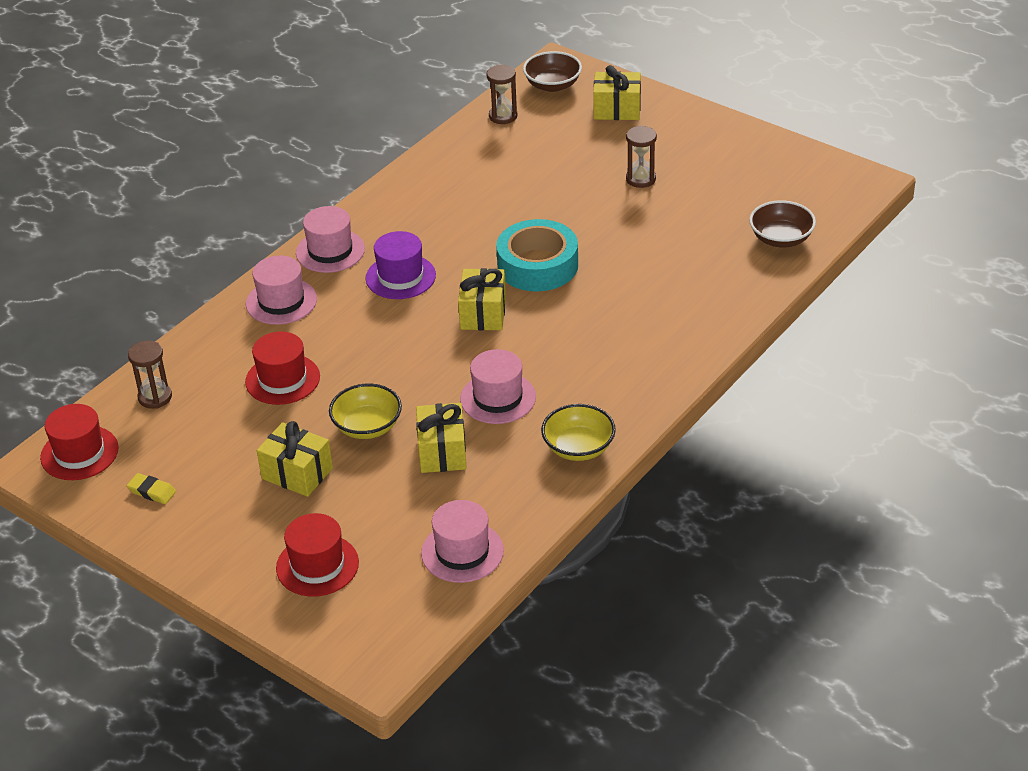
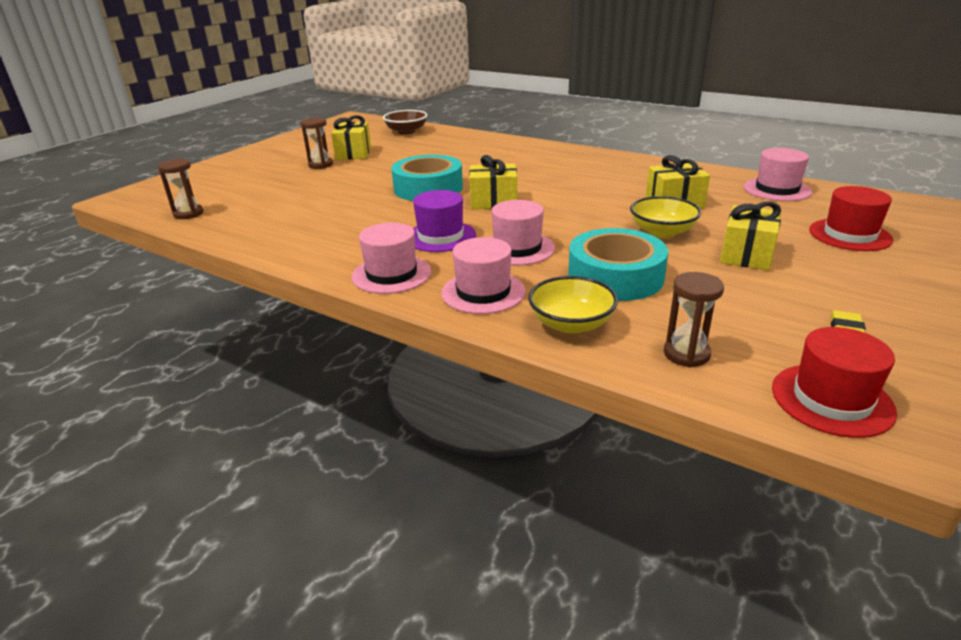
camera: 95 degrees left, 10 degrees down
(282, 379) = (615, 277): red hat -> turquoise tape
(498, 398) = (599, 190): pink hat -> pink hat (517, 248)
(553, 85) = (153, 198): brown bowl -> none
(578, 448) = (641, 166): yellow bowl -> yellow bowl (571, 324)
(617, 109) = (215, 176): yellow gift -> yellow gift (353, 153)

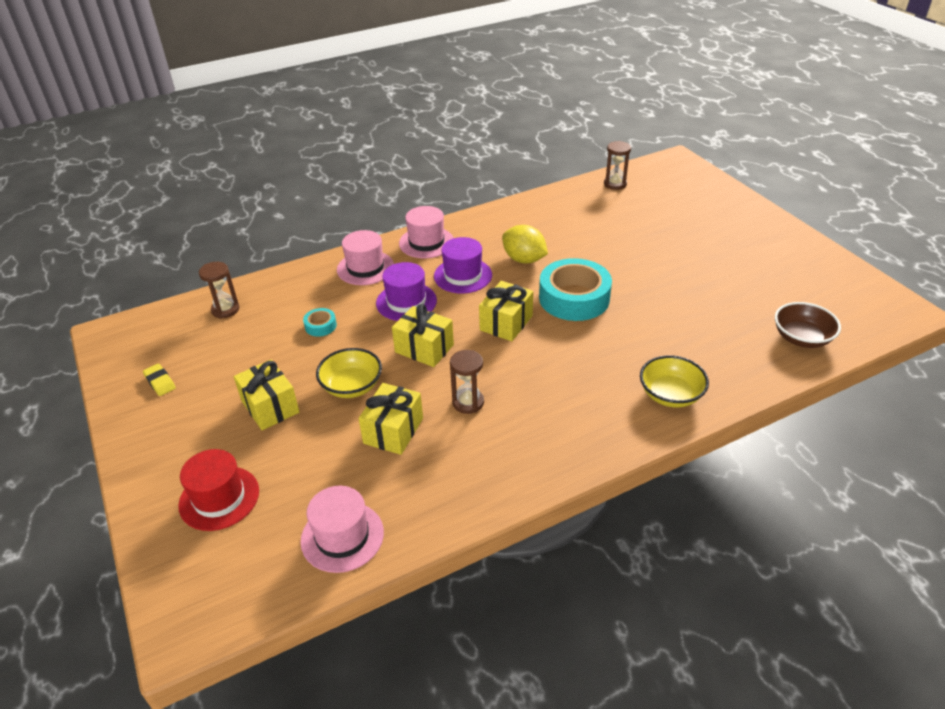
camera: 120 degrees right, 10 degrees up
(320, 165) = (698, 255): brown hourglass -> brown hourglass (468, 402)
(353, 153) = (726, 281): yellow gift -> yellow gift (424, 348)
(383, 218) = (524, 259): none -> yellow lemon
(517, 248) = (406, 302): pink hat -> purple hat
(571, 324) = (297, 285): yellow bowl -> yellow bowl (670, 395)
(615, 277) = (320, 326): turquoise tape -> turquoise tape, size x0.44
(832, 399) = (142, 334): red hat -> none

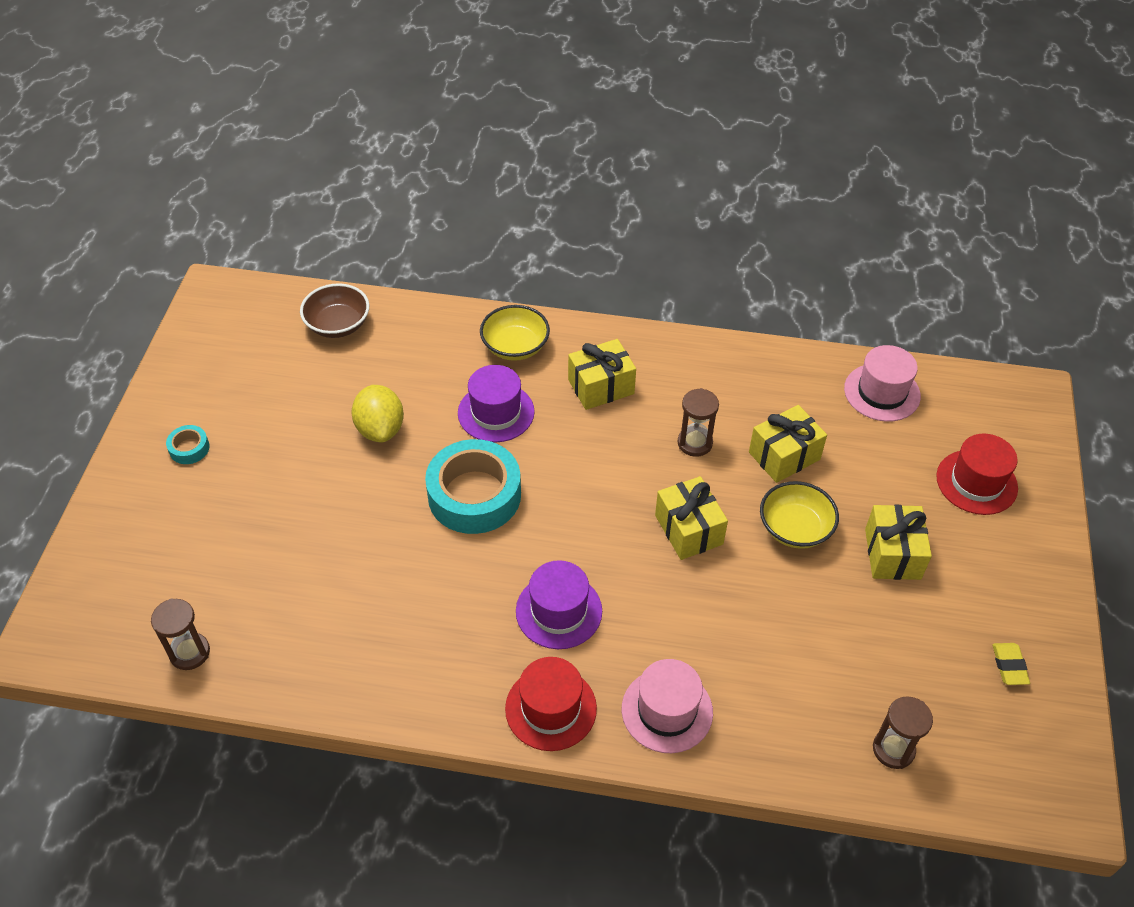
camera: 145 degrees left, 10 degrees up
(320, 326) = (783, 638): turquoise tape -> turquoise tape (189, 448)
(406, 302) = (658, 611): purple hat -> purple hat (496, 412)
(426, 242) = (551, 708): pink hat -> red hat
(506, 323) = (576, 508): yellow gift -> yellow gift (601, 387)
(524, 259) = (464, 589): yellow lemon -> yellow lemon (380, 429)

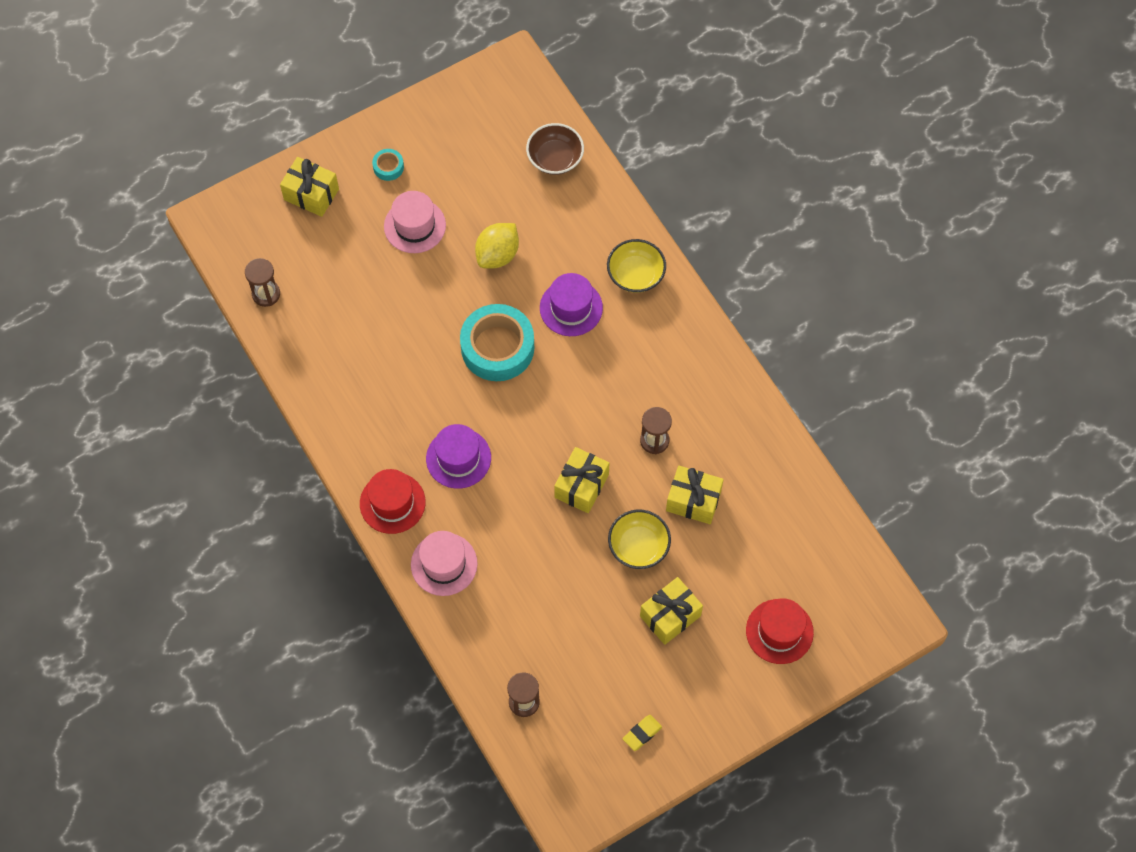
camera: 50 degrees right, 15 degrees up
(601, 387) = (650, 351): yellow gift -> yellow gift (311, 194)
(882, 392) = (808, 524): pink hat -> pink hat (415, 226)

